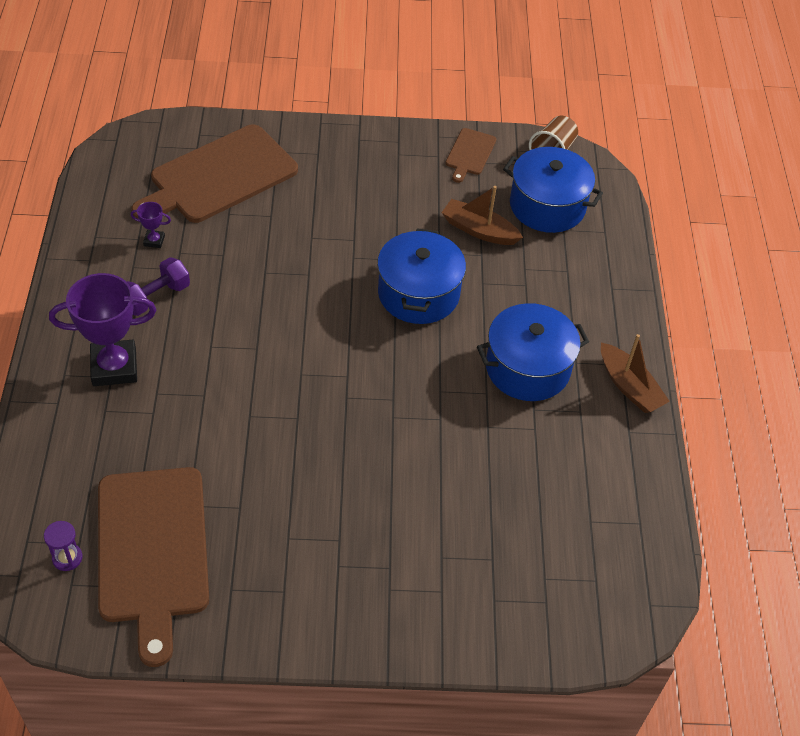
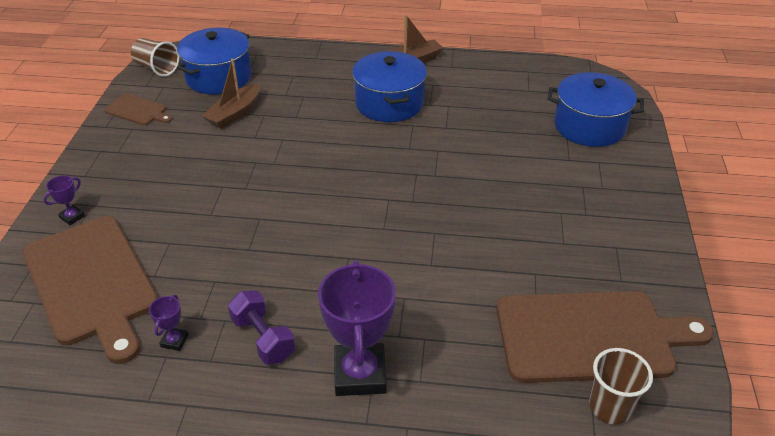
camera: 80 degrees left, 10 degrees down
(67, 558) = (610, 407): purple hourglass -> brown cup
(300, 145) = (72, 217): none -> purple trophy
(418, 293) = (300, 152): blue pot -> blue pot (589, 126)

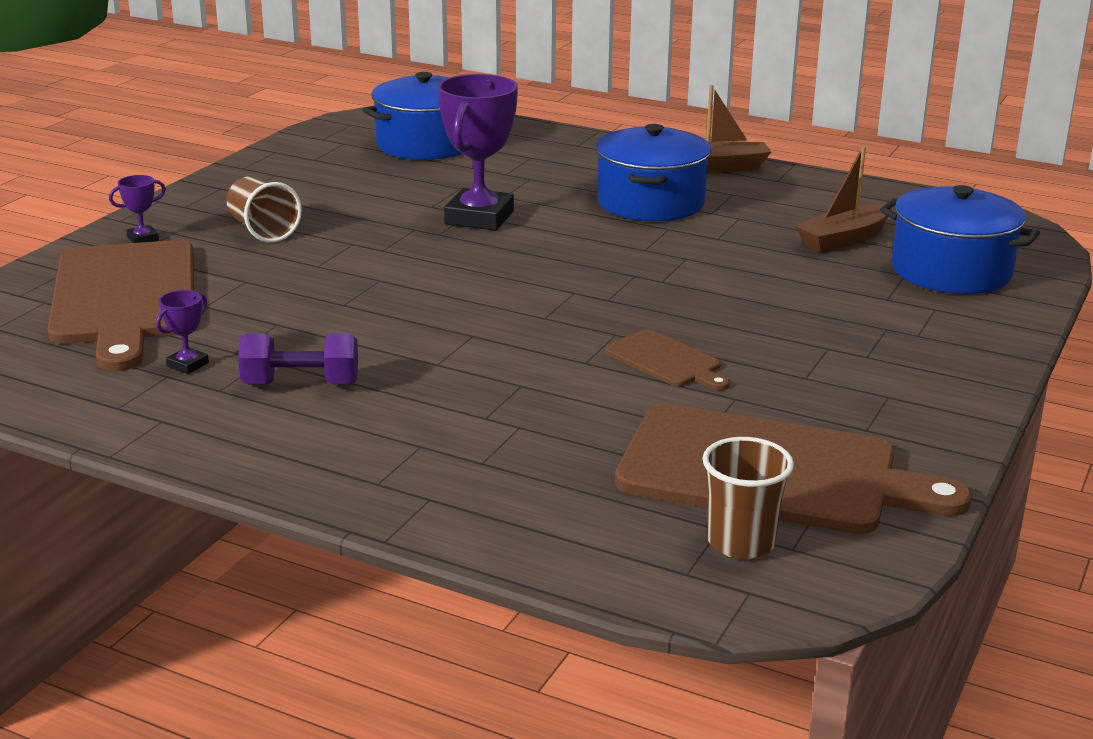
camera: 20 degrees right, 15 degrees down
(138, 110) = (295, 159): brown cutting board -> brown cutting board (666, 361)
(157, 68) = (349, 125): brown cup -> brown cup (263, 230)
(234, 113) = (421, 181): brown boat -> brown boat (844, 239)
(263, 338) = (301, 384): purple dumbbell -> purple dumbbell turned 75 degrees counterclockwise
(360, 374) = (404, 439): purple trophy -> purple trophy (479, 218)

